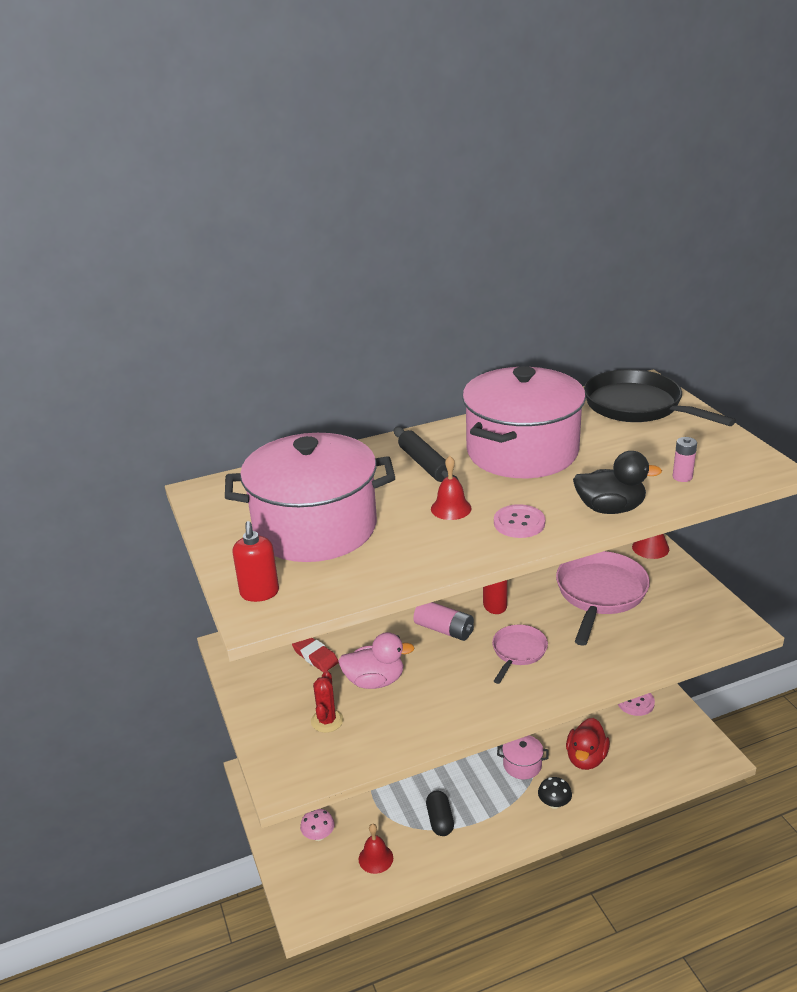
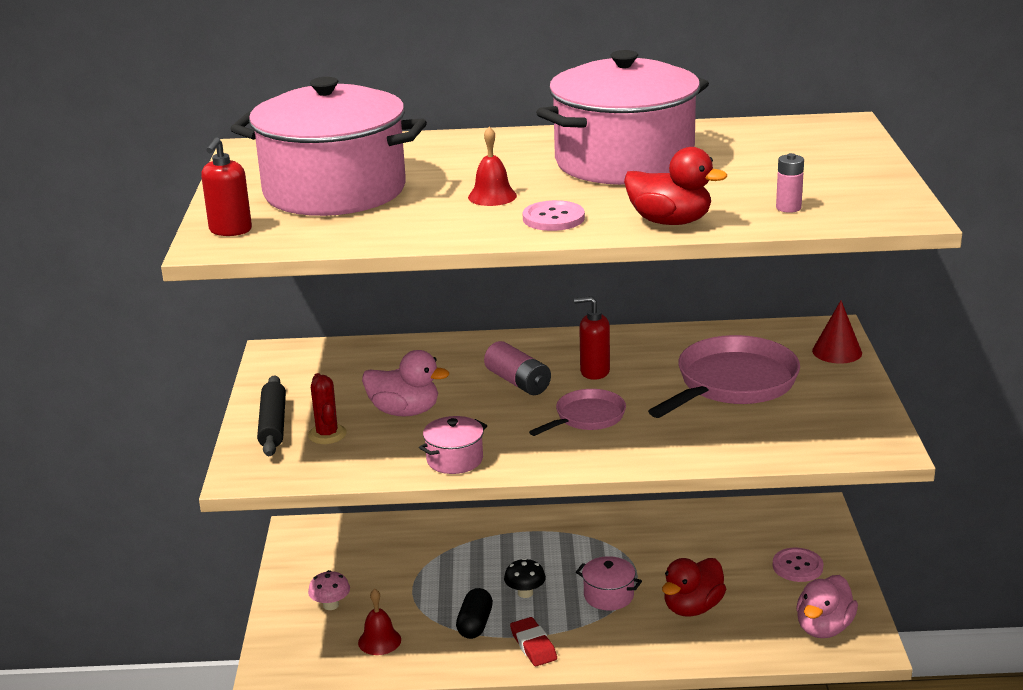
camera: 20 degrees right, 5 degrees down
(315, 656) = (357, 378): red eraser -> red eraser (533, 645)
(327, 721) = (327, 434): red cactus -> red cactus turned 45 degrees counterclockwise
(425, 464) = (503, 158): black rolling pin -> black rolling pin (273, 424)
(446, 720) = (455, 460): none -> pink pot
(554, 803) = (621, 641): black mushroom -> black mushroom (525, 593)
(610, 509) = (670, 222): black duck -> red duck
(637, 406) = (809, 141): black pan -> none
(682, 750) = (824, 628): none -> pink duck

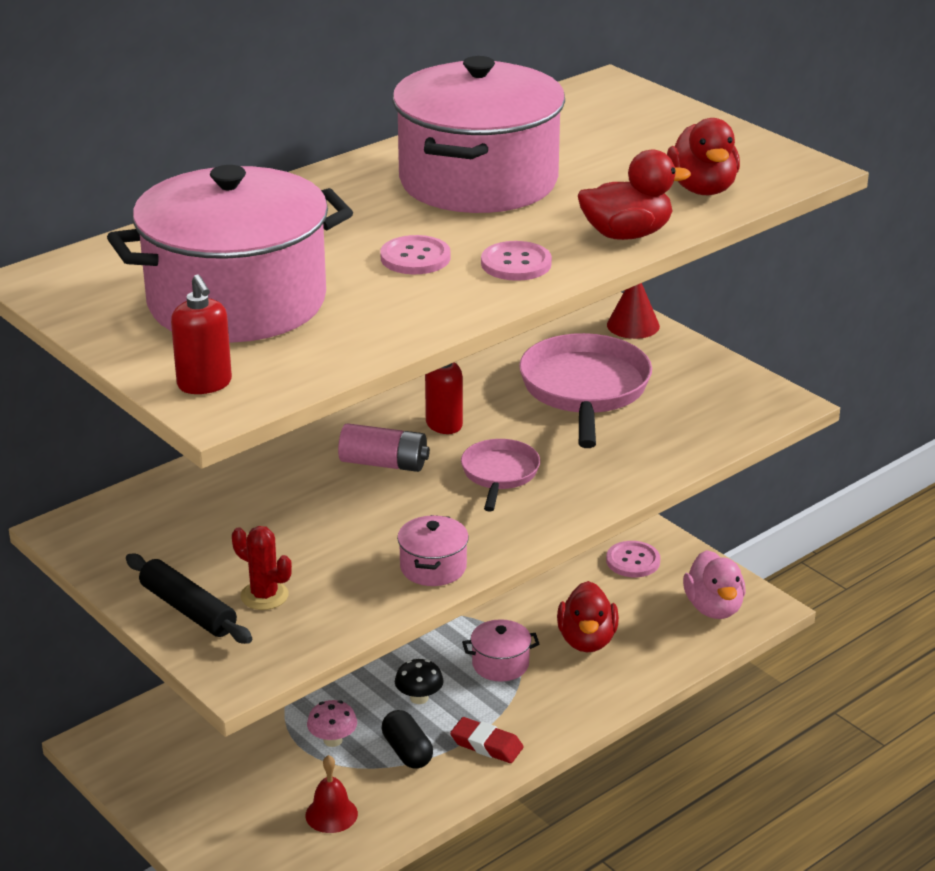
camera: 40 degrees left, 5 degrees up
(331, 605) = (234, 804): pink mushroom -> pink mushroom (333, 740)
(404, 411) = (311, 539): pink duck -> none
(492, 196) = (415, 258): red bell -> pink button
(788, 208) = (702, 189): pink battery -> red duck

